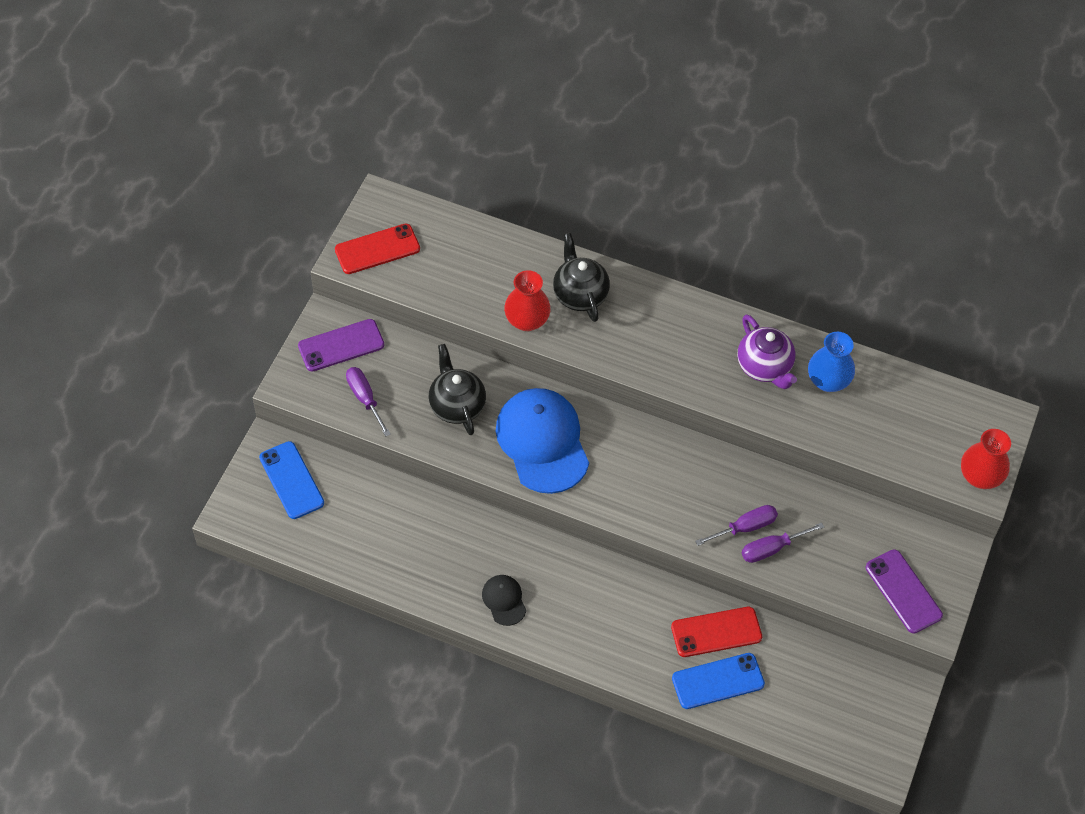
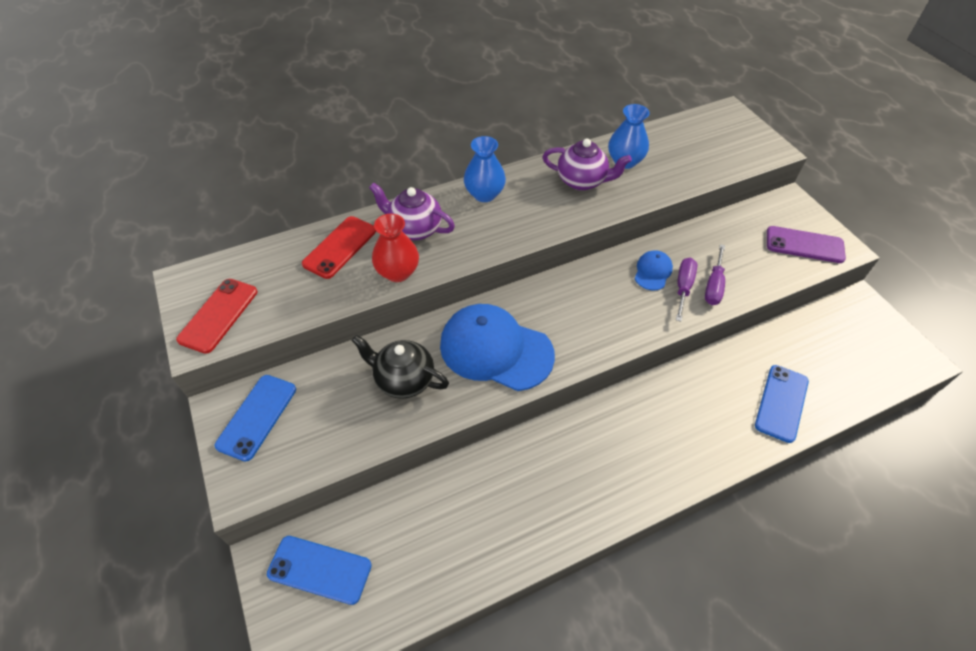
camera: 45 degrees left, 5 degrees down
(341, 346) = (257, 417): purple phone -> blue phone
(365, 398) = (323, 439): purple screwdriver -> none
(504, 600) = (593, 492): black cap -> none
(580, 294) = (414, 229): black teapot -> purple teapot
(670, 310) = (484, 194): none -> blue vase
(716, 632) = (737, 373): red phone -> red phone (340, 247)
(739, 494) = (653, 272): none -> blue cap
(980, 477) = (765, 146): red vase -> none

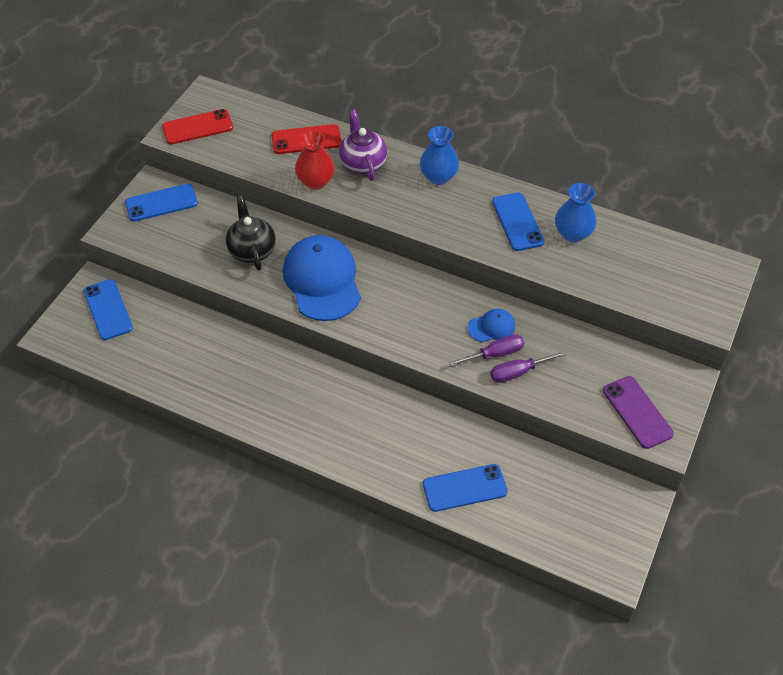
camera: 50 degrees right, 0 degrees up
(582, 181) = (517, 222): purple teapot -> blue phone

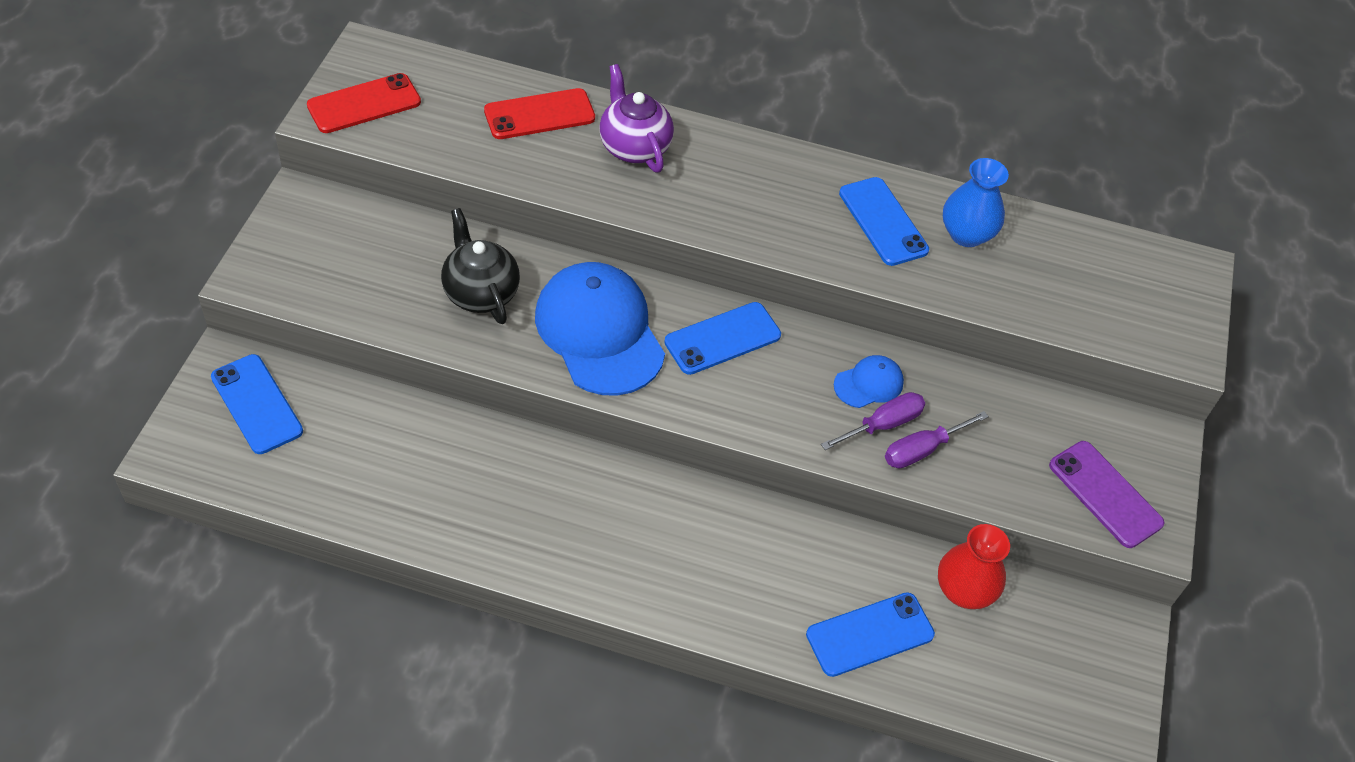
camera: 15 degrees left, 0 degrees up
(161, 203) = (320, 227): blue phone -> blue phone (722, 339)
(315, 181) = (568, 179): red vase -> red vase (964, 591)
(438, 177) = (752, 160): blue vase -> none

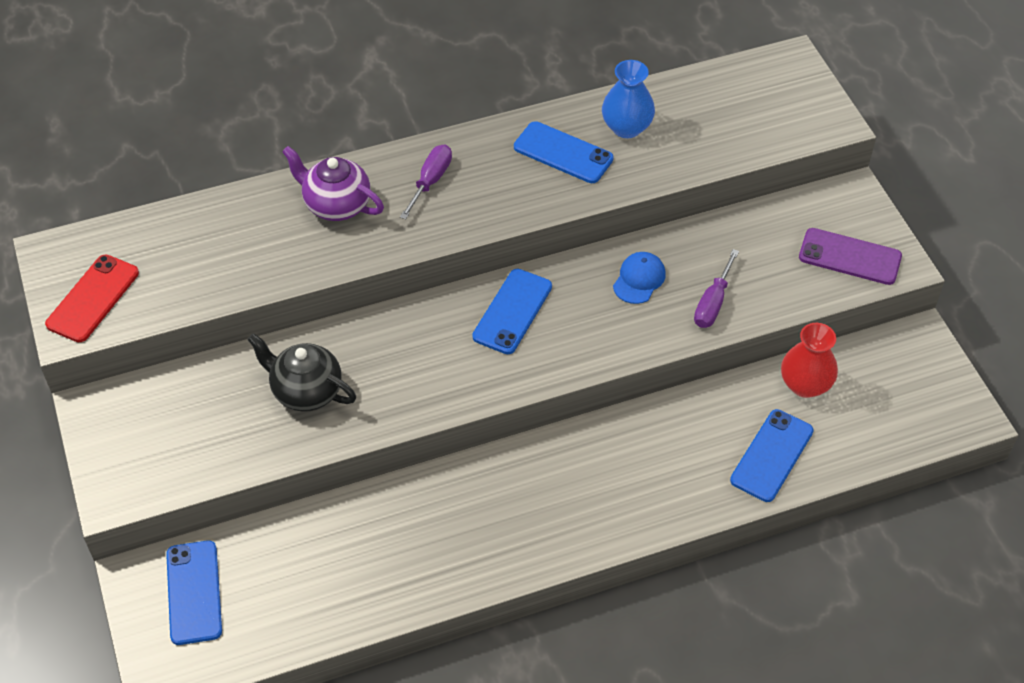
camera: 30 degrees left, 0 degrees up
(256, 404) = (194, 592): blue phone -> blue phone turned 60 degrees clockwise
(539, 115) = (241, 223): red phone -> none
(599, 332) = (421, 363): blue cap -> none
(882, 425) = (673, 302): purple screwdriver -> purple screwdriver (430, 181)

